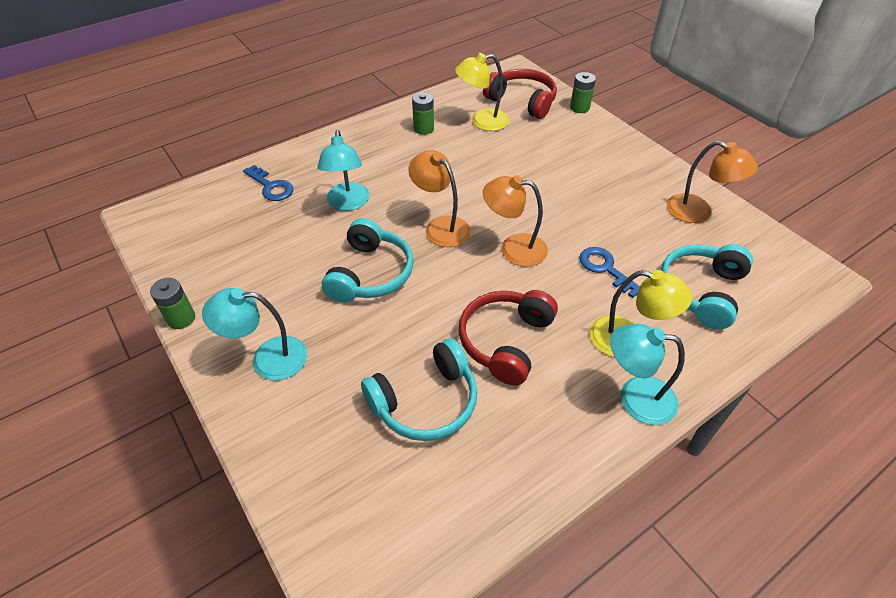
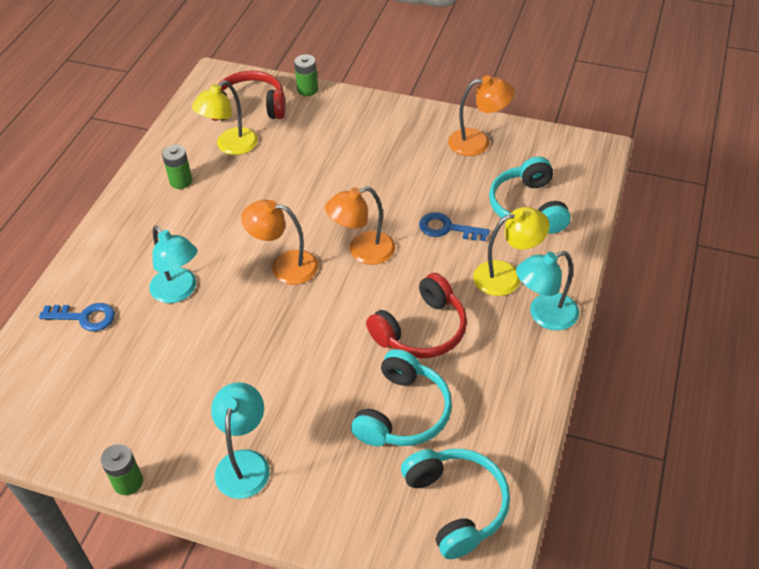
camera: 35 degrees left, 0 degrees up
(268, 358) = (244, 463): turquoise lamp -> turquoise lamp turned 135 degrees clockwise
(370, 274) = (263, 341): turquoise headphones -> turquoise headphones (456, 505)
(505, 341) = (421, 330): red headphones -> red headphones turned 120 degrees counterclockwise

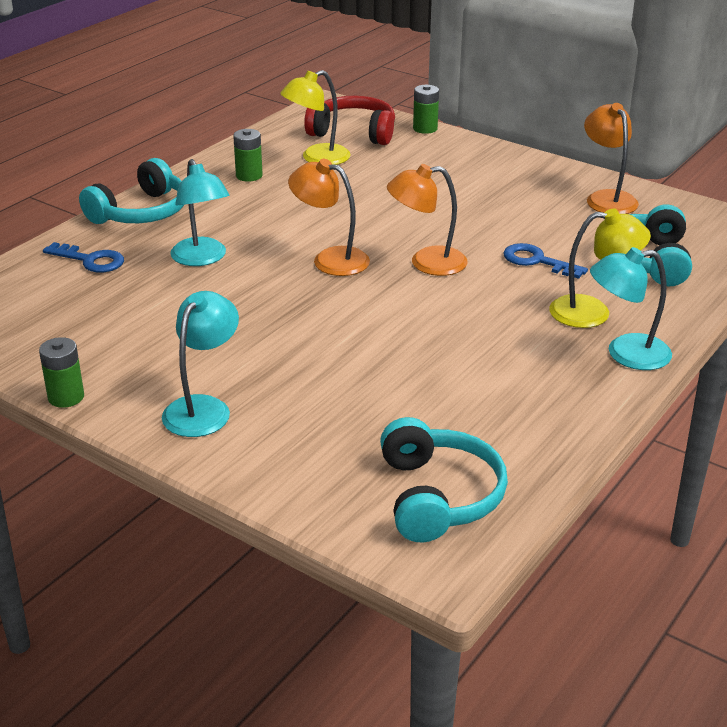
camera: 15 degrees right, 15 degrees down
(403, 412) = (411, 403): turquoise headphones -> turquoise headphones (141, 212)
(421, 330) = (466, 339): red headphones -> none
(478, 142) = (607, 198): orange lamp -> orange lamp turned 120 degrees counterclockwise

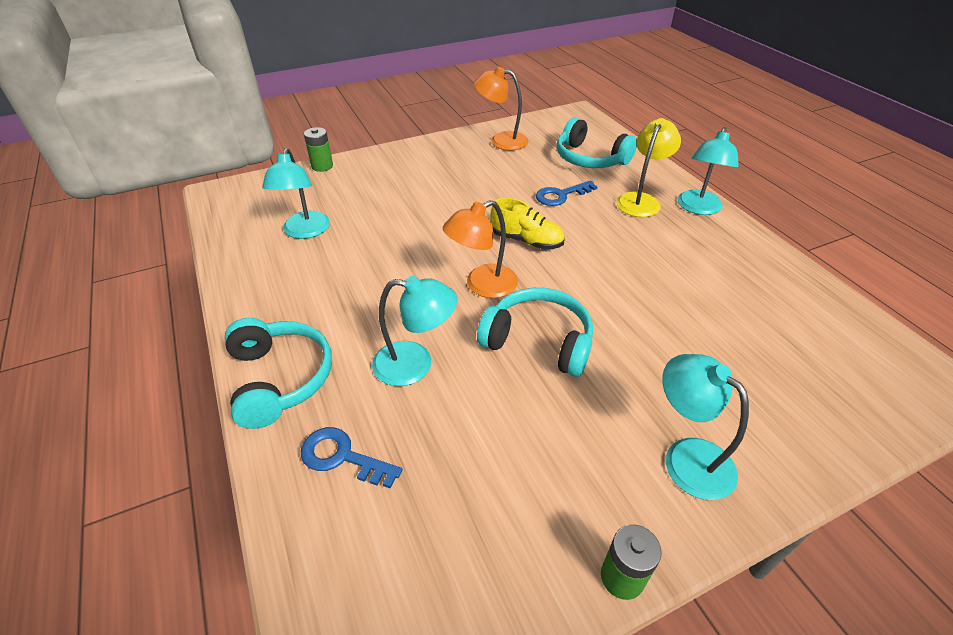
camera: 60 degrees left, 10 degrees up
(90, 260) = (343, 457): blue key -> blue key turned 120 degrees counterclockwise
(249, 176) = (290, 280): green battery -> none
(317, 158) = (305, 231): yellow lamp -> turquoise lamp
(353, 132) = (285, 198): red headphones -> none
(426, 263) = (526, 241): orange lamp -> yellow shoe
(438, 496) = (854, 355): turquoise headphones -> turquoise headphones (538, 341)

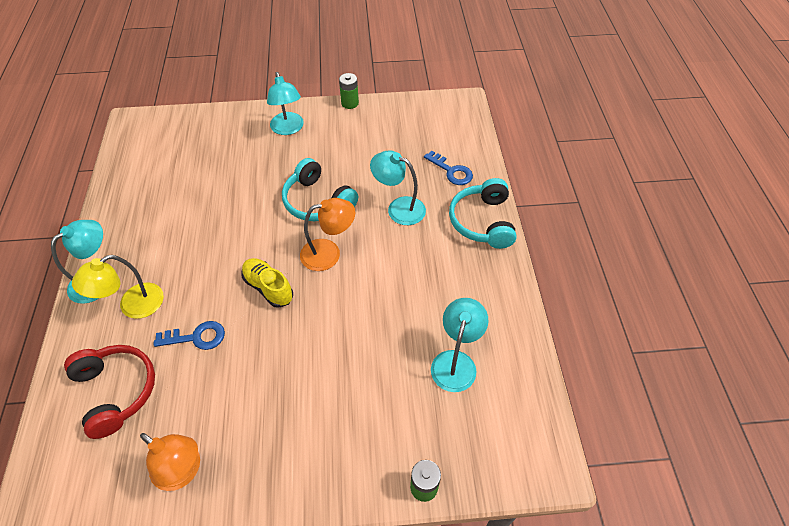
camera: 160 degrees left, 10 degrees up
(590, 159) = (116, 391): turquoise headphones -> red headphones

